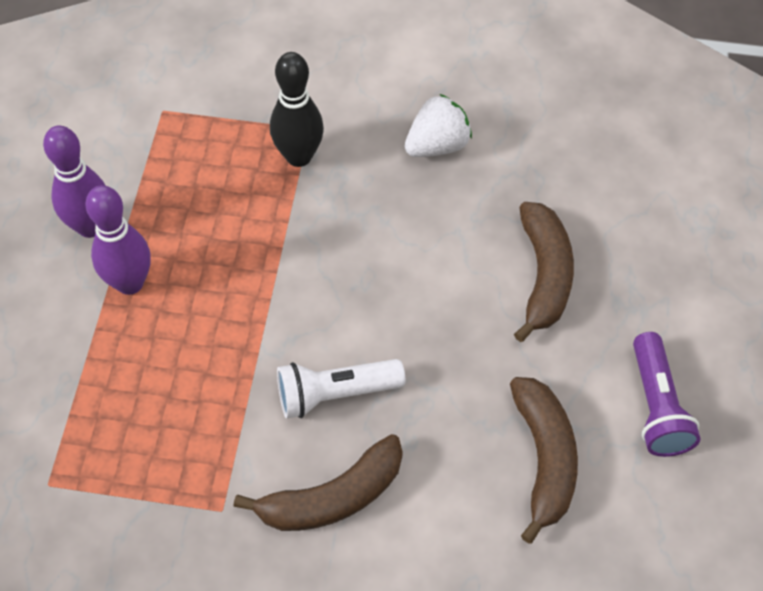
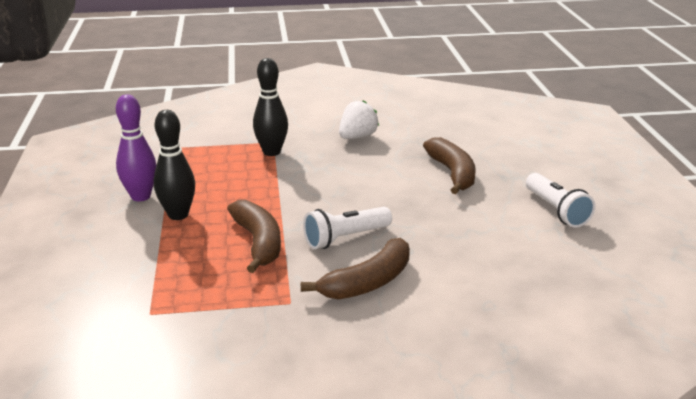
camera: 15 degrees left, 30 degrees down
(130, 283) = (178, 215): purple bowling pin -> black bowling pin
(544, 459) = (501, 242): brown banana -> brown banana (258, 242)
(656, 406) = (556, 211): purple flashlight -> white flashlight

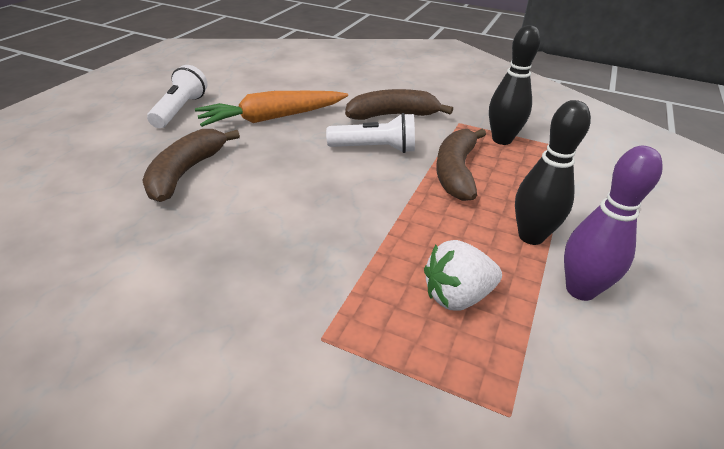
camera: 150 degrees left, 10 degrees up
(272, 152) = (344, 308): black bowling pin -> black bowling pin (502, 140)
(357, 137) = (190, 284): white strawberry -> white strawberry (457, 296)
(471, 233) = (272, 118): none -> orange carrot

